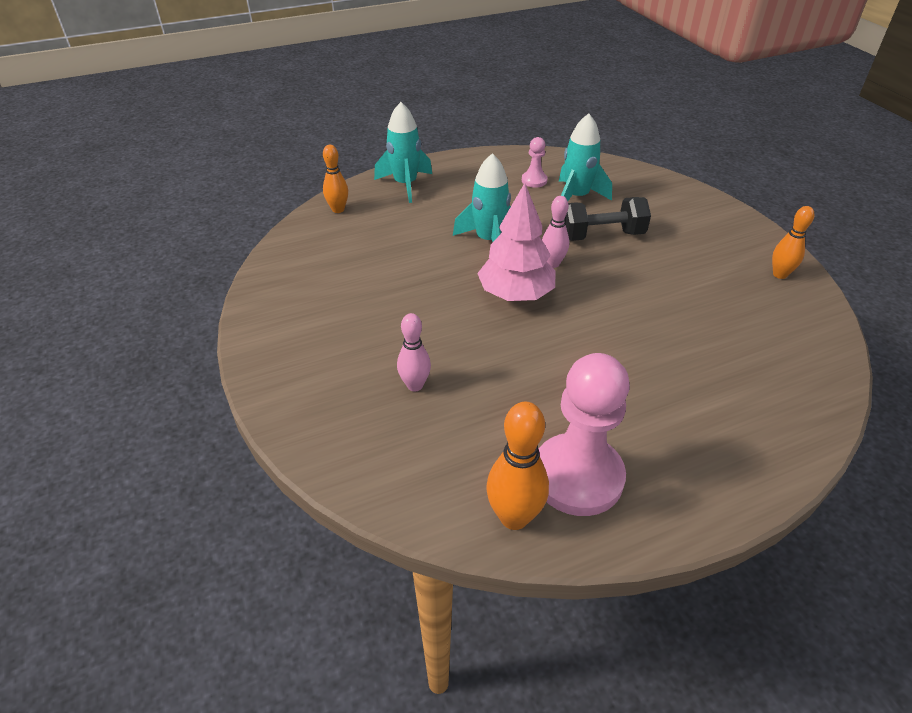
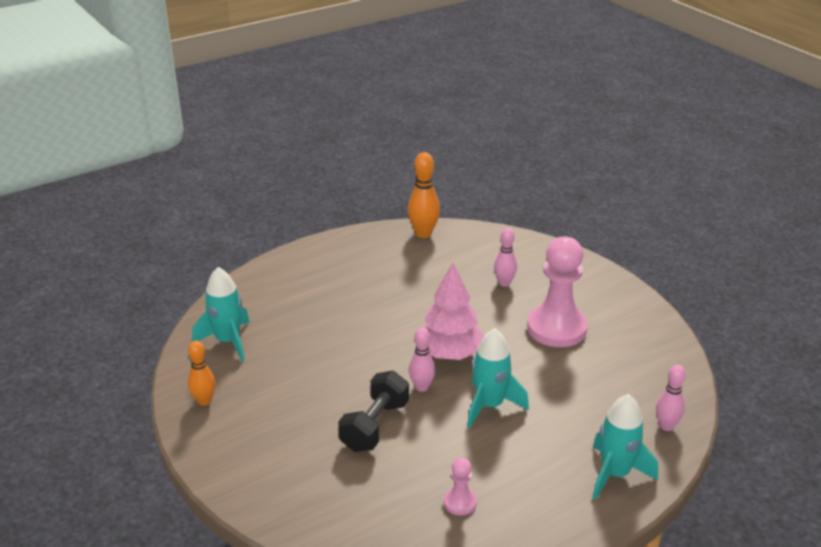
camera: 170 degrees right, 10 degrees down
(338, 209) = (666, 426): orange bowling pin -> pink bowling pin
(576, 197) = (404, 479): turquoise rocket -> turquoise rocket (228, 341)
(577, 476) = (390, 252): pink pawn -> pink pawn (556, 328)
(601, 235) = (375, 426): black dumbbell -> black dumbbell turned 45 degrees counterclockwise

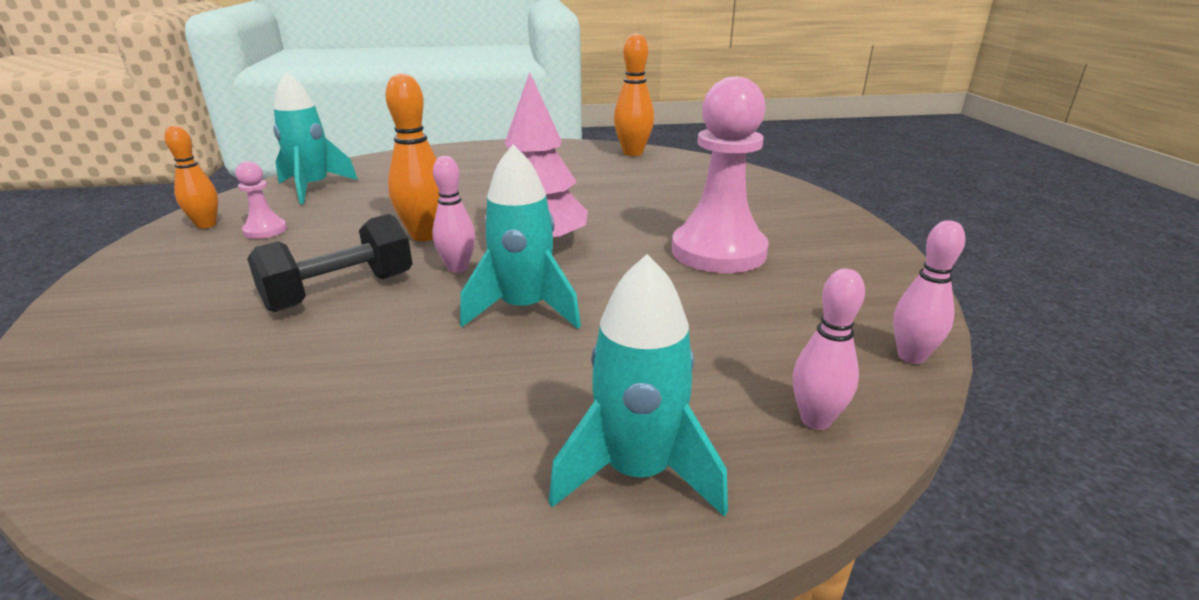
camera: 25 degrees right, 5 degrees down
(370, 366) = (425, 235): none -> orange bowling pin
(460, 502) = (309, 424): pink pawn -> pink pawn (265, 230)
(504, 283) = (687, 201): pink bowling pin -> pink bowling pin (911, 356)

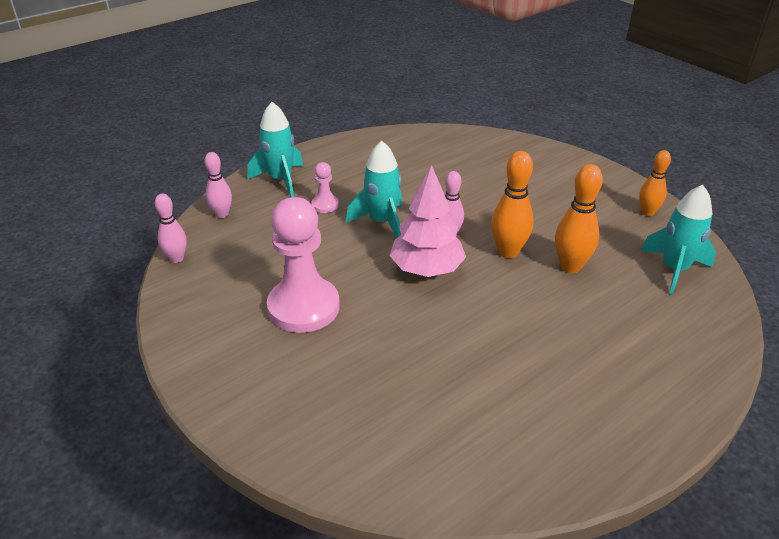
camera: 150 degrees right, 10 degrees up
(265, 230) = (605, 221): pink pawn -> pink pawn (325, 205)
(340, 292) = (483, 201): black dumbbell -> none
(633, 153) = (505, 479): orange bowling pin -> orange bowling pin (570, 266)

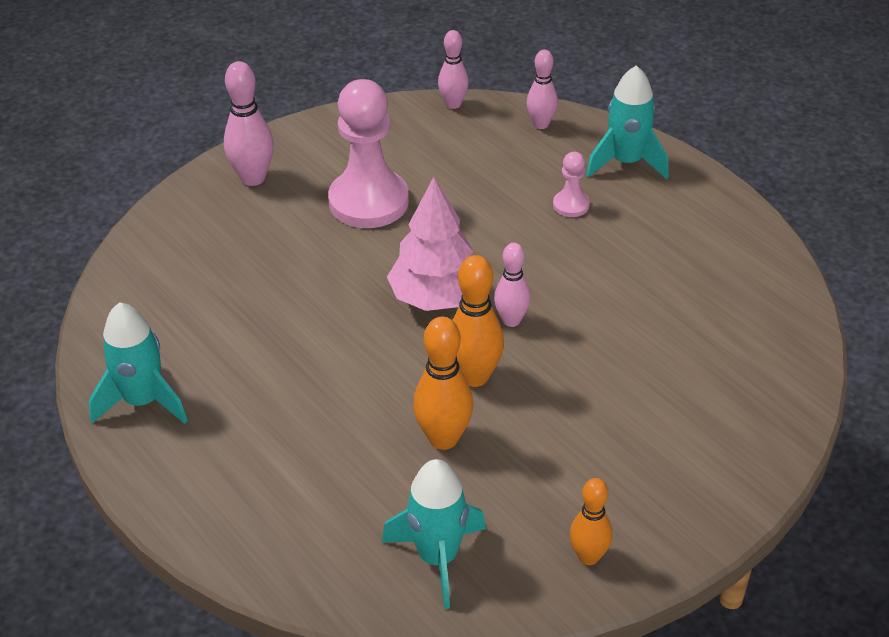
camera: 90 degrees right, 5 degrees up
(252, 389) = (253, 178): none -> pink bowling pin
(382, 222) = (535, 257): turquoise rocket -> turquoise rocket (143, 401)

